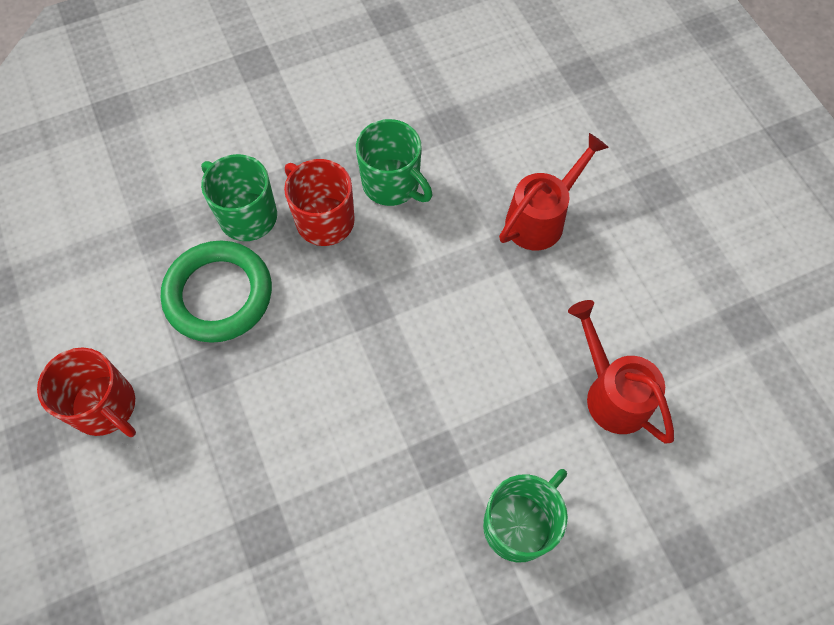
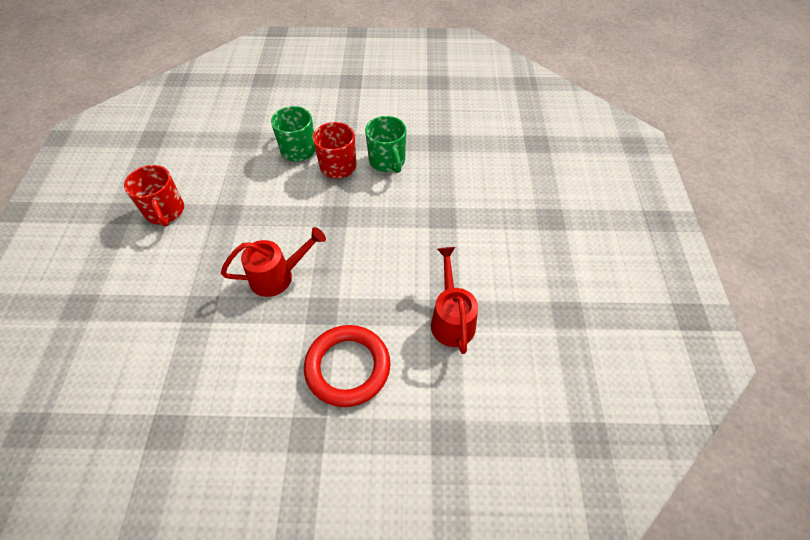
camera: 25 degrees right, 10 degrees down
(218, 294) = (258, 181): green ring -> none
(519, 524) = (347, 367): green mug -> red ring
(541, 218) = (465, 208): red watering can -> red watering can (278, 276)

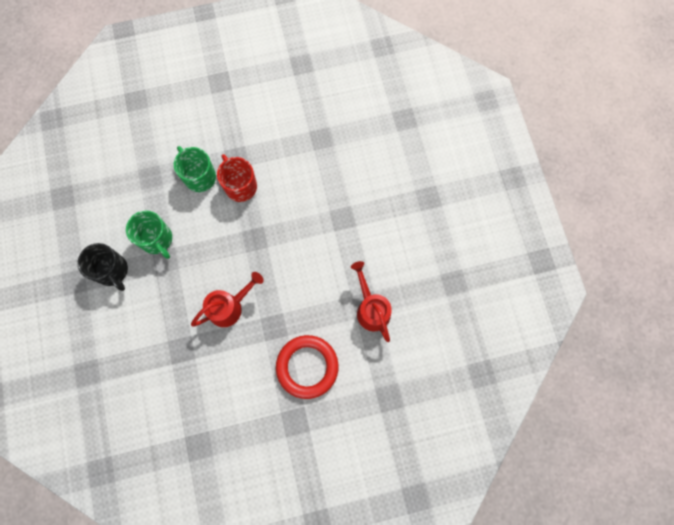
camera: 15 degrees left, 20 degrees up
(165, 211) = (112, 271): red mug -> black mug
(387, 161) = (281, 171): green mug -> green mug (157, 239)

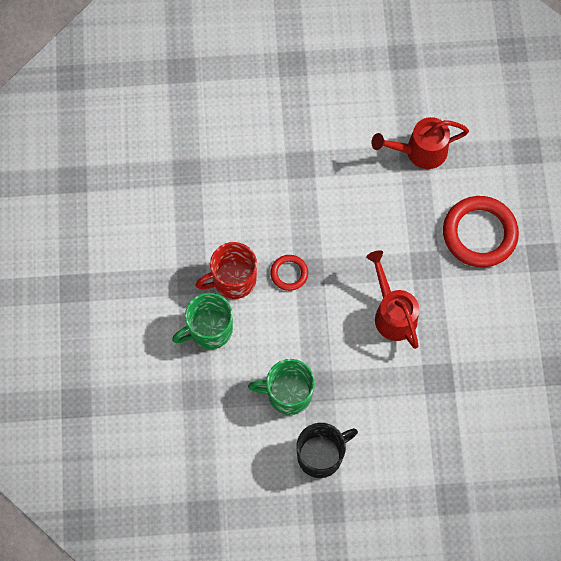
camera: 80 degrees left, 5 degrees down
(157, 239) = (288, 393): green mug -> green mug turned 150 degrees counterclockwise
(251, 225) = (289, 273): none -> red ring

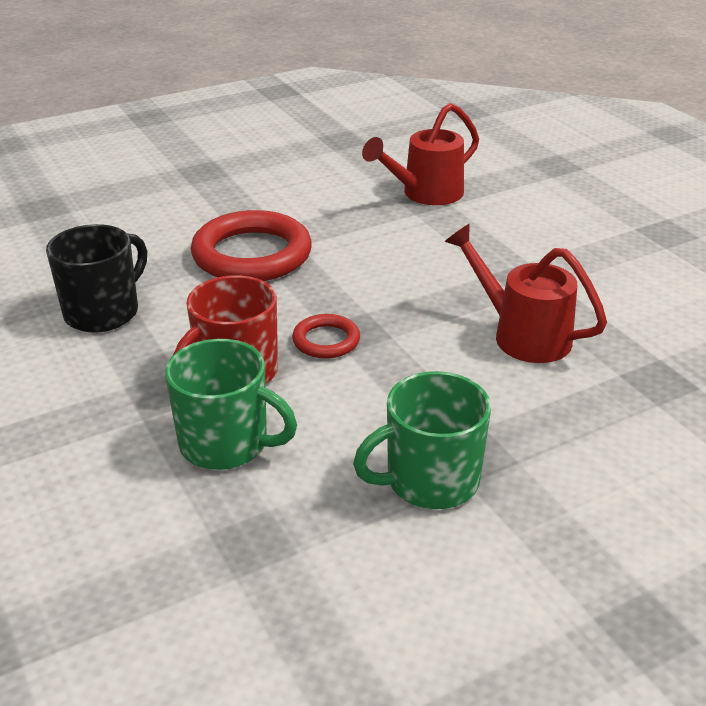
camera: 25 degrees left, 35 degrees down
(209, 330) = (226, 444): green mug -> green mug turned 105 degrees counterclockwise
(321, 455) = (561, 548): black mug -> black mug (103, 312)
(479, 234) = (567, 235): red ring -> red ring (252, 254)

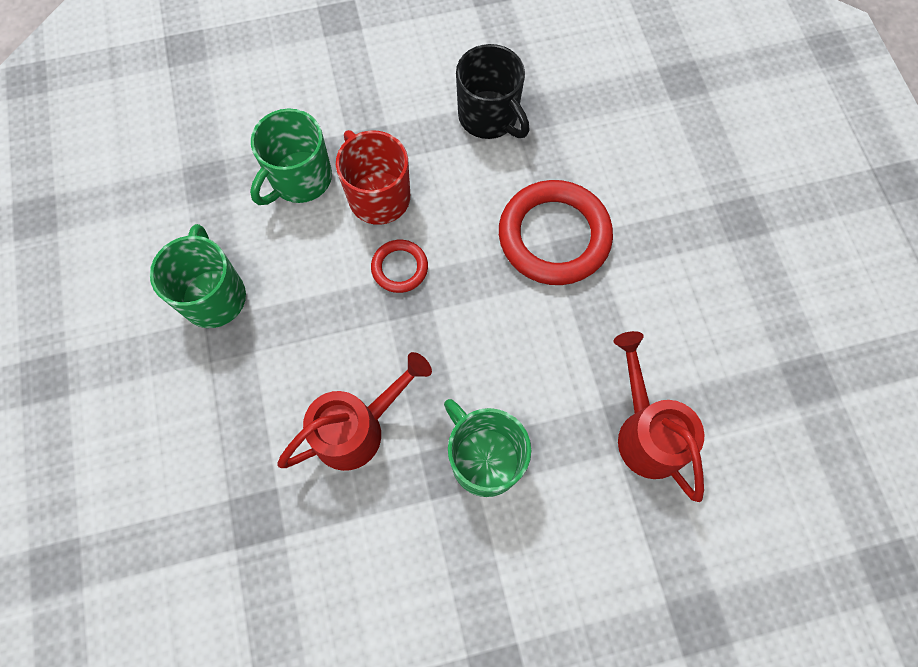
camera: 105 degrees right, 35 degrees up
(500, 261) = (484, 459): none -> green mug

